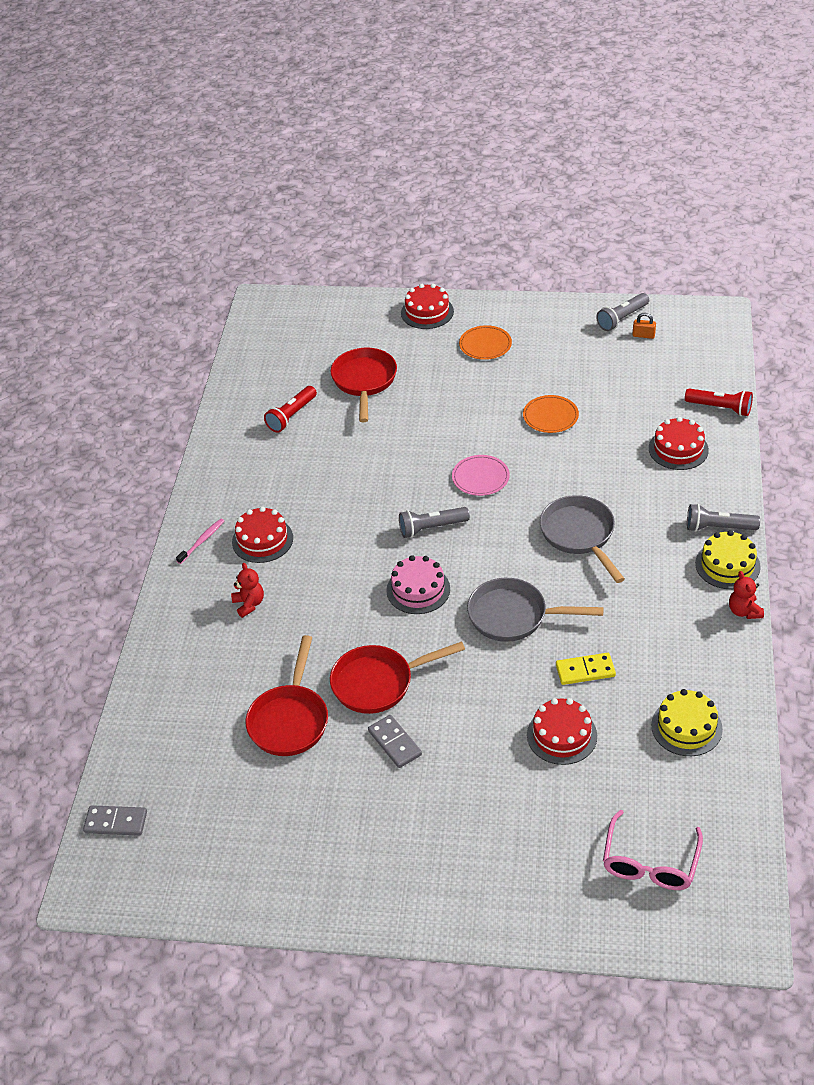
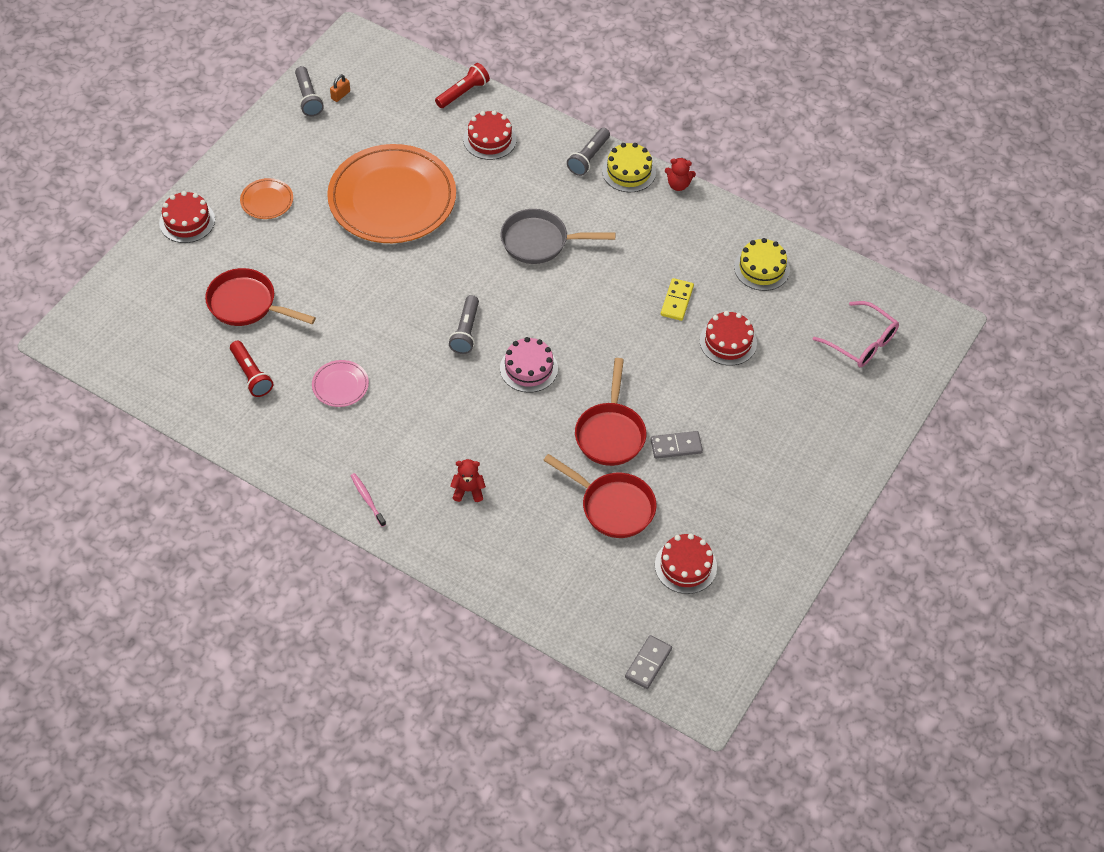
camera: 70 degrees left, 10 degrees up
(262, 540) = (397, 454): red cake -> red cake (685, 566)
(480, 477) = (430, 275): pink plate -> pink plate (340, 385)
(514, 616) = (596, 319): grey pan -> none
(550, 416) = (392, 198): orange plate -> orange plate, size x2.43

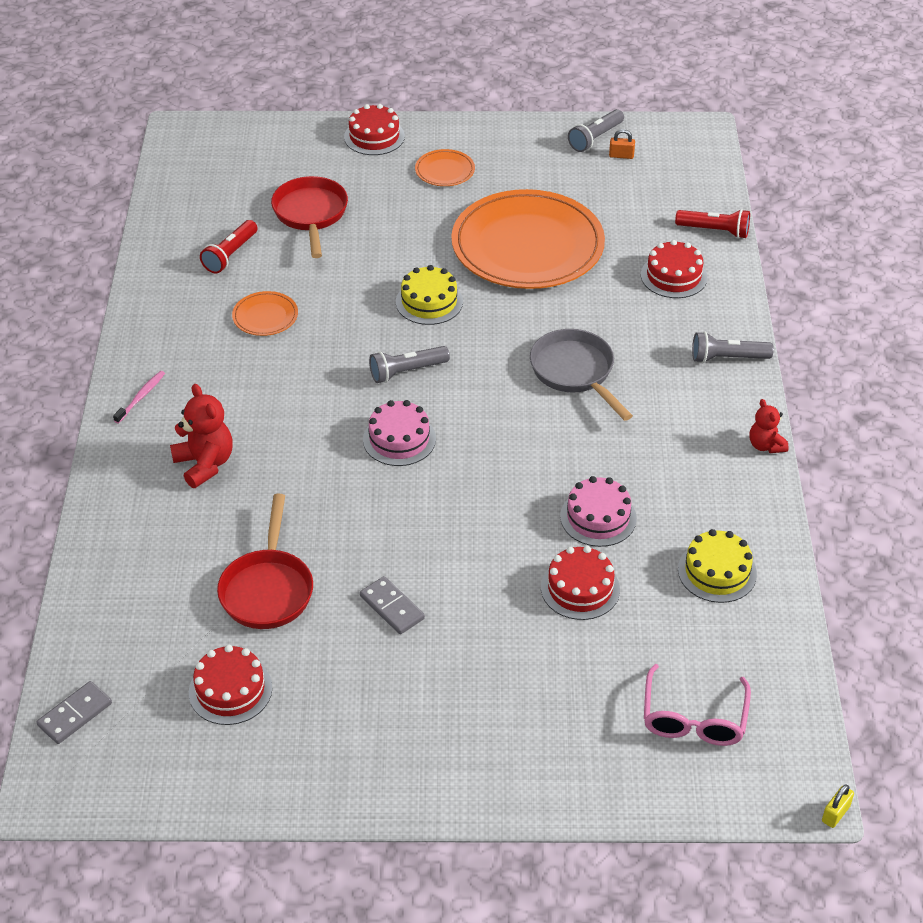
camera: 60 degrees right, 10 degrees down
(340, 385) = (265, 316): pink plate -> orange plate
(468, 490) = (205, 464): red teddy bear -> red teddy bear, size x1.60
(610, 433) = (366, 543): red pan -> none
(629, 171) = (742, 397): yellow cake -> yellow cake (429, 302)
(648, 663) = (75, 714): grey domino -> grey domino turned 45 degrees counterclockwise
(676, 301) = (598, 517): yellow domino -> pink cake
(965, 317) = (835, 814): none -> yellow padlock

